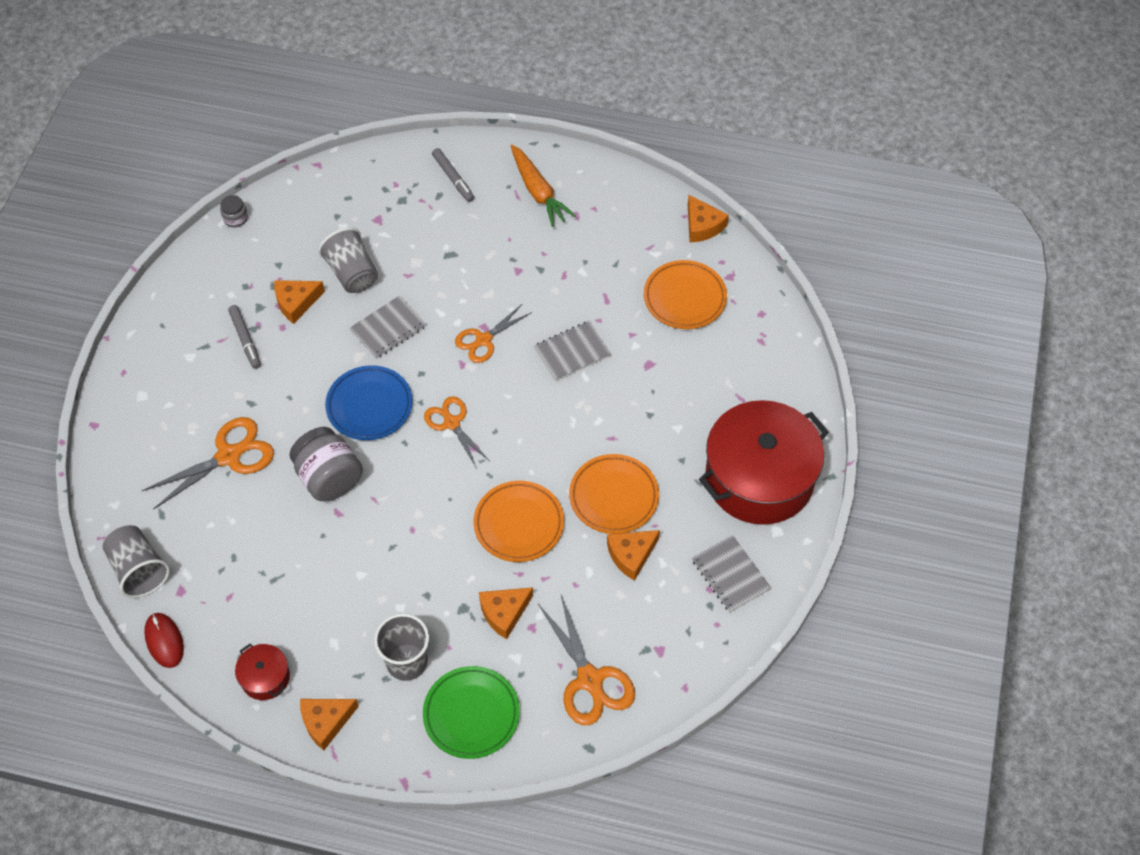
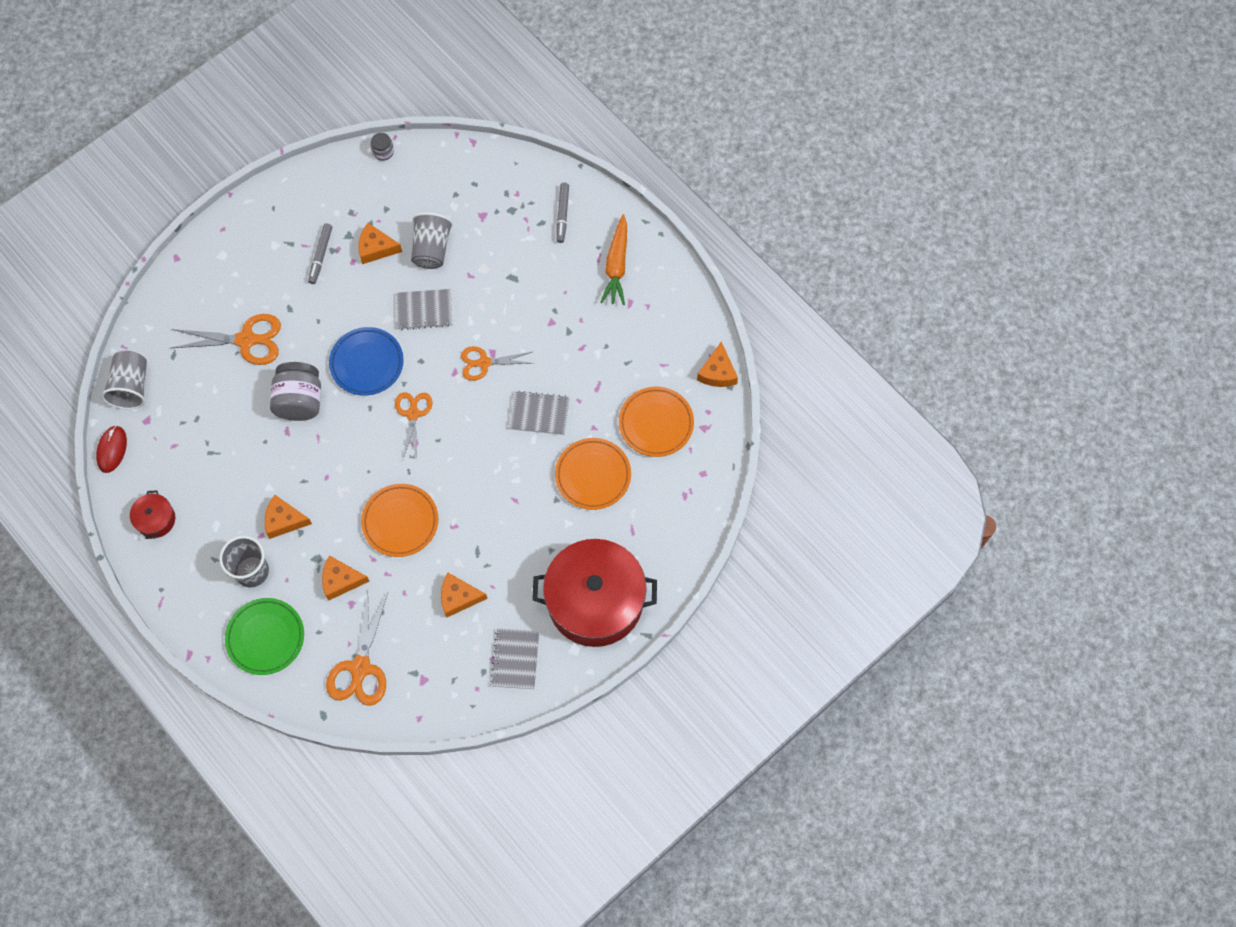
camera: 35 degrees right, 10 degrees up
(326, 722) = (171, 577): orange cheese -> orange cheese (284, 520)
(613, 496) = (481, 545): orange plate -> orange plate (593, 475)

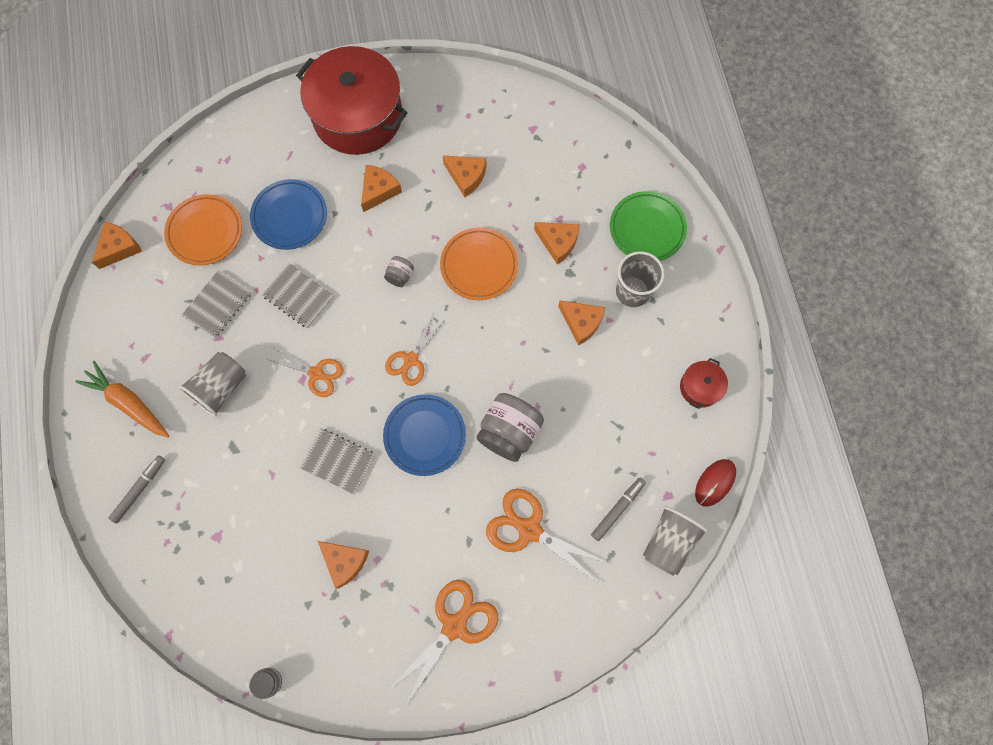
camera: 150 degrees left, 5 degrees up
(321, 256) = (405, 586): grey marker -> grey marker (617, 509)
(360, 668) = (579, 163): orange scissors -> orange scissors (454, 626)
(432, 249) = (290, 527): grey cup -> grey cup (221, 388)
(464, 476) = (400, 276): none -> grey jar
(515, 659) = (449, 106): grey notebook -> grey notebook (218, 304)
(530, 541) = (379, 190): none -> orange cheese
(593, 475) = (290, 216): orange plate -> blue plate
(616, 265) = (128, 403): orange carrot -> orange carrot turned 90 degrees counterclockwise

